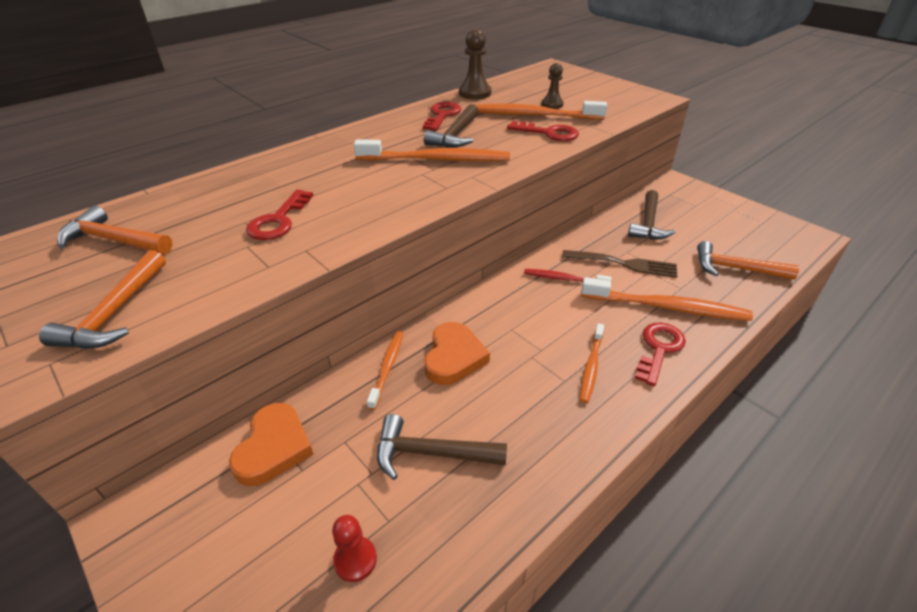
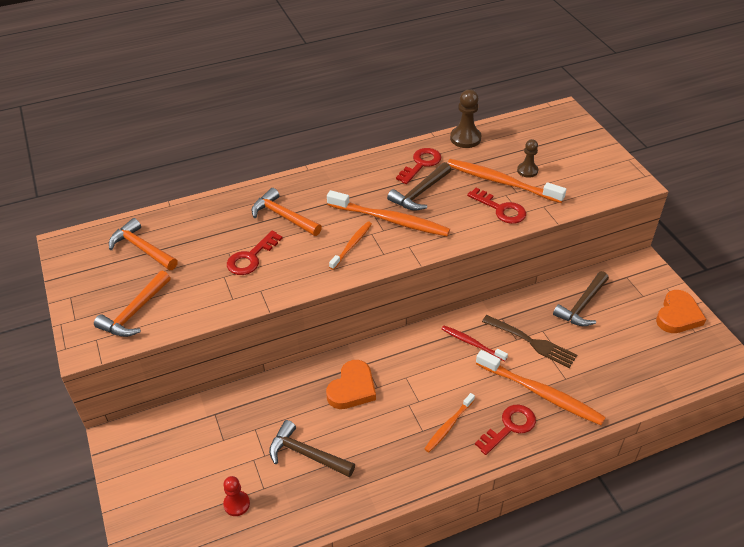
camera: 20 degrees right, 5 degrees up
(274, 447) = (210, 419): orange heart -> orange heart (678, 315)
(387, 368) = (302, 383): orange toothbrush -> orange toothbrush (352, 245)
(735, 269) = (628, 374): orange hammer -> orange hammer (283, 216)

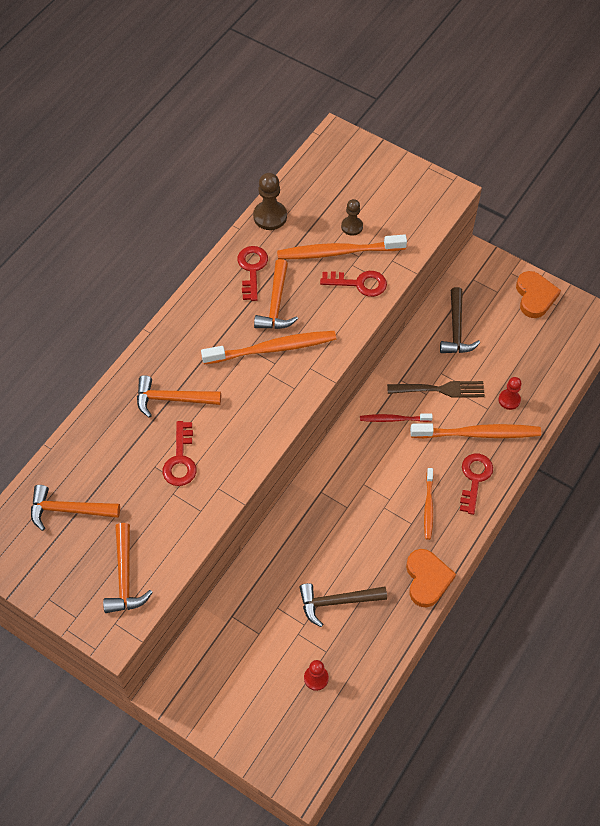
camera: 35 degrees left, 15 degrees up
(352, 245) = (260, 395): orange toothbrush -> none
(352, 388) = (328, 521): orange heart -> orange heart (427, 579)
(420, 193) = (276, 304): brown hammer -> orange hammer
(592, 382) = (509, 400): none -> red pawn

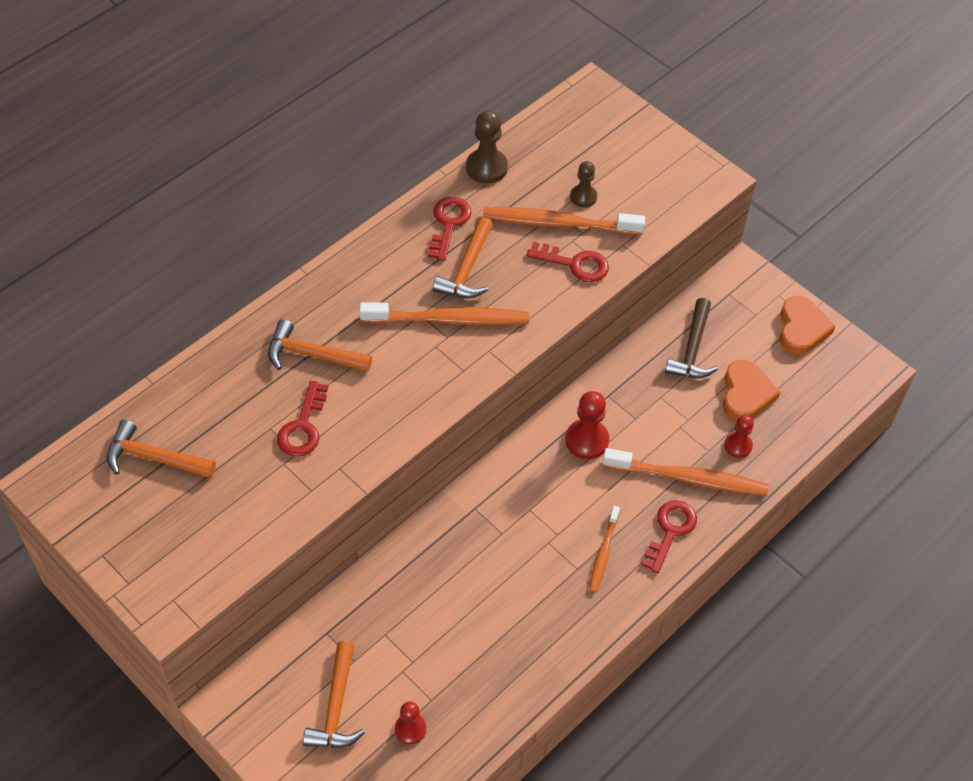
camera: 10 degrees right, 5 degrees down
(125, 576) = (200, 548): orange hammer -> orange hammer (336, 706)
(337, 602) = (460, 643): brown hammer -> none
(393, 419) = (587, 440): red toothbrush -> red pawn
(427, 579) = (579, 639): orange heart -> orange heart (746, 394)
(440, 389) = (654, 416): brown fork -> none

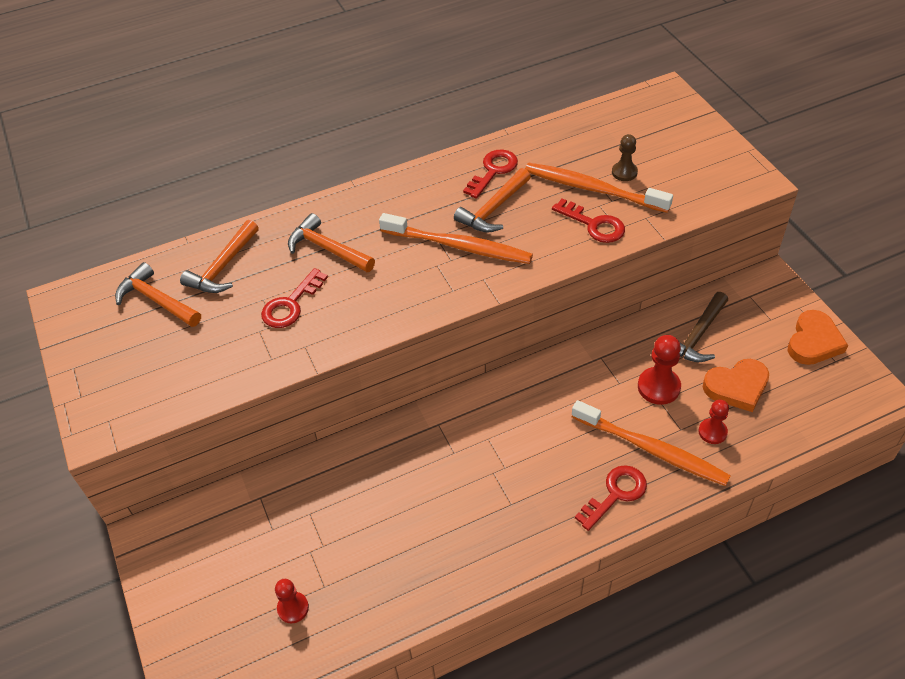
camera: 25 degrees right, 5 degrees down
(336, 706) = (237, 566): orange hammer -> orange hammer (223, 266)
(486, 167) = (546, 134): brown pawn -> none
(587, 440) = (566, 391): red pawn -> red pawn (658, 387)
(603, 553) = (542, 496): orange toothbrush -> none
(746, 394) = (737, 387): orange heart -> orange heart turned 45 degrees clockwise

